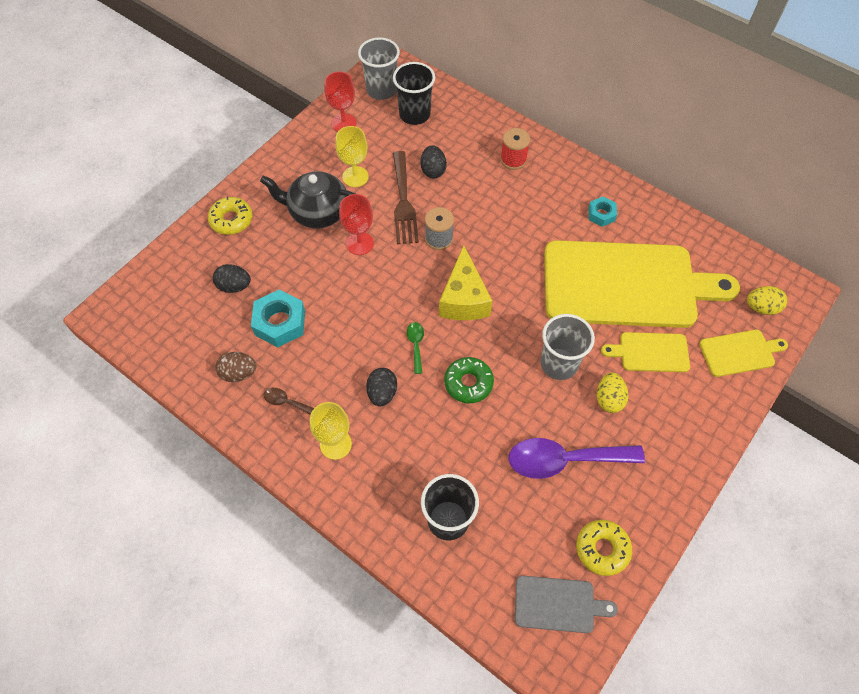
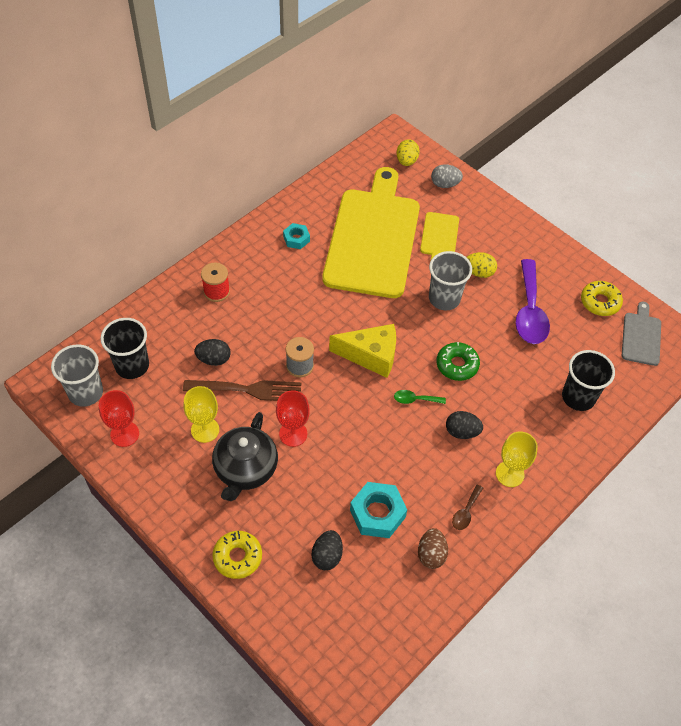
camera: 85 degrees left, 5 degrees down
(739, 352) = (445, 184): yellow cutting board -> grey egg

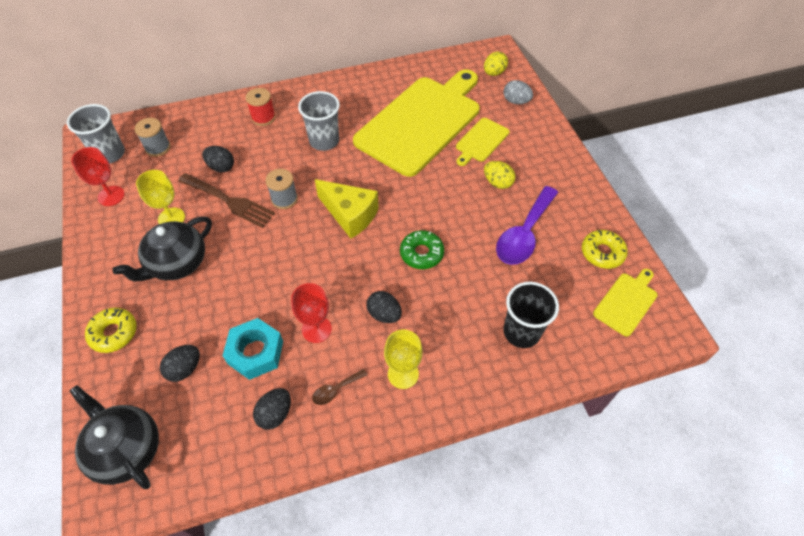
camera: 30 degrees right, 0 degrees up
(132, 365) = (158, 148): black cup -> grey spool
(293, 434) = (237, 251): red goblet -> red goblet (316, 329)
(296, 239) = (356, 101): turquoise nut -> none
(329, 643) = (127, 449): none -> black teapot
(415, 399) = (362, 267): green spoon -> none
(431, 554) = (275, 414): brown egg -> black egg
(444, 298) = (450, 193): grey cup -> grey cup (324, 141)
(641, 337) = (626, 302): grey cutting board -> yellow cutting board

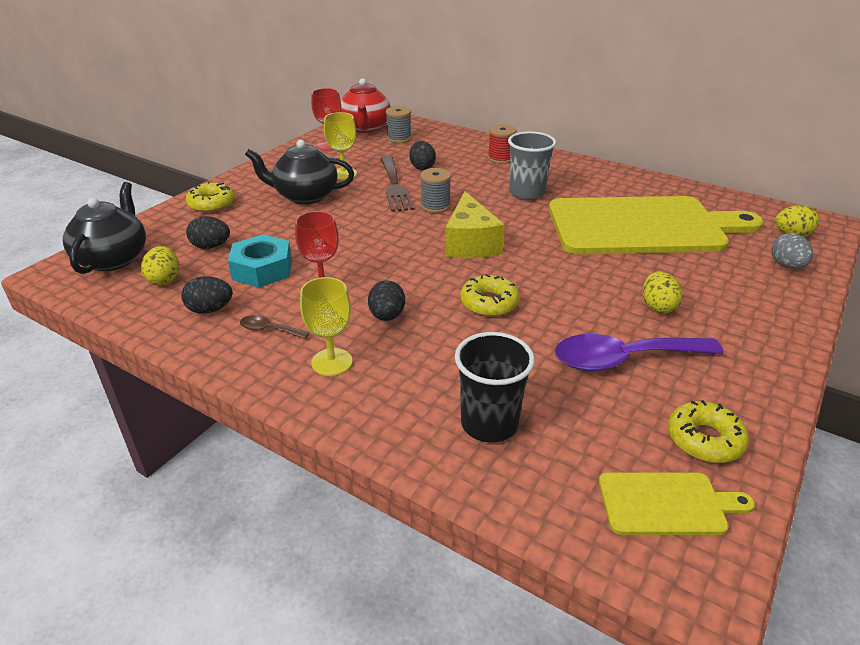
camera: 50 degrees right, 20 degrees down
(110, 154) = (365, 127): grey cup -> red teapot
(201, 425) = (164, 279): none -> yellow egg
(421, 253) = (489, 303): green donut -> yellow donut
(481, 141) = (689, 270): yellow cutting board -> none

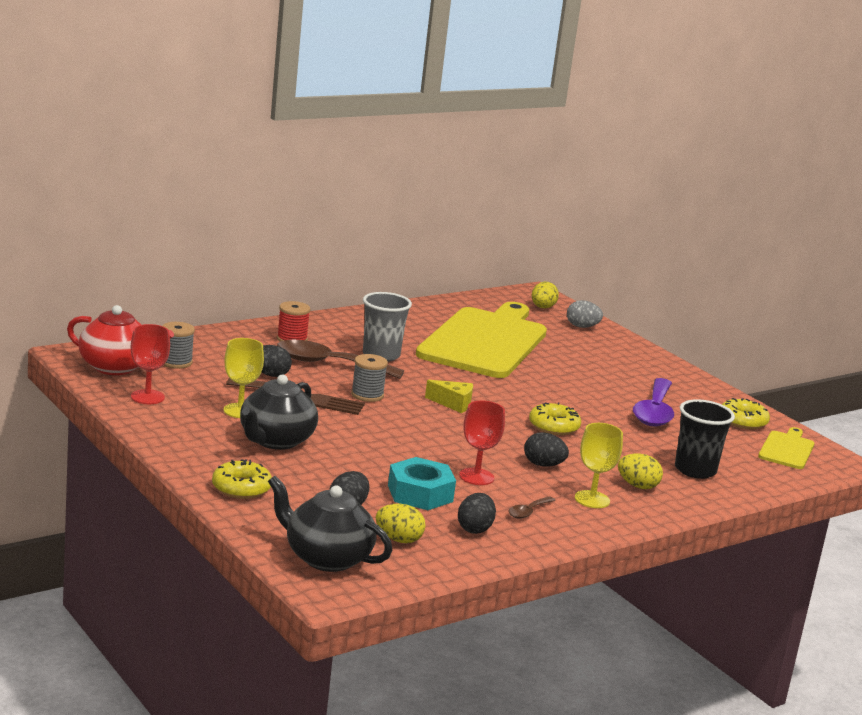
camera: 70 degrees left, 15 degrees down
(470, 243) = (453, 404): yellow cheese -> yellow cheese, size x0.59
(475, 180) = (329, 364): none -> brown spoon
(657, 307) = (602, 380): yellow egg -> yellow egg (637, 486)

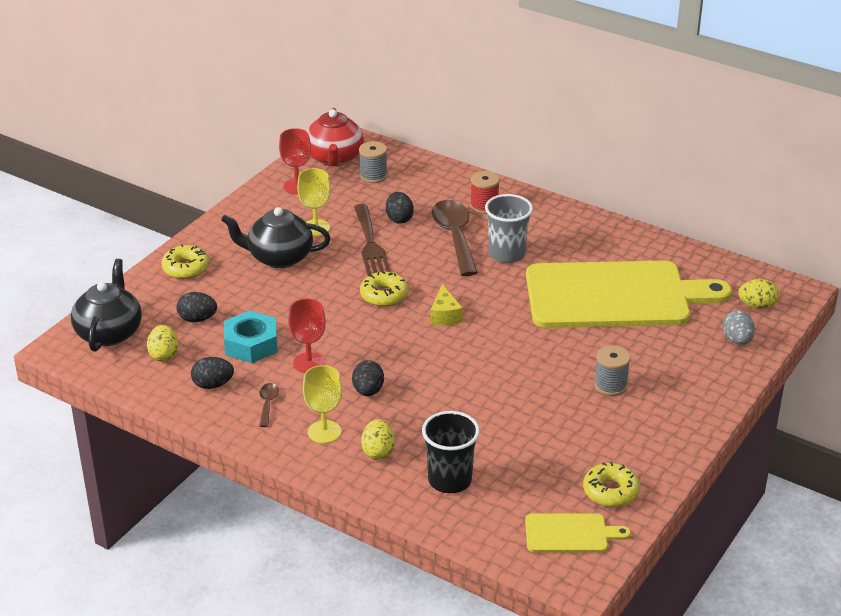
camera: 70 degrees right, 15 degrees up
(367, 395) = (412, 271): grey spool -> grey spool (610, 385)
(528, 512) = (267, 404): brown spoon -> brown spoon turned 75 degrees clockwise
(554, 426) = (458, 378): yellow donut -> yellow donut (384, 295)
(654, 412) = (564, 429): purple spoon -> none

